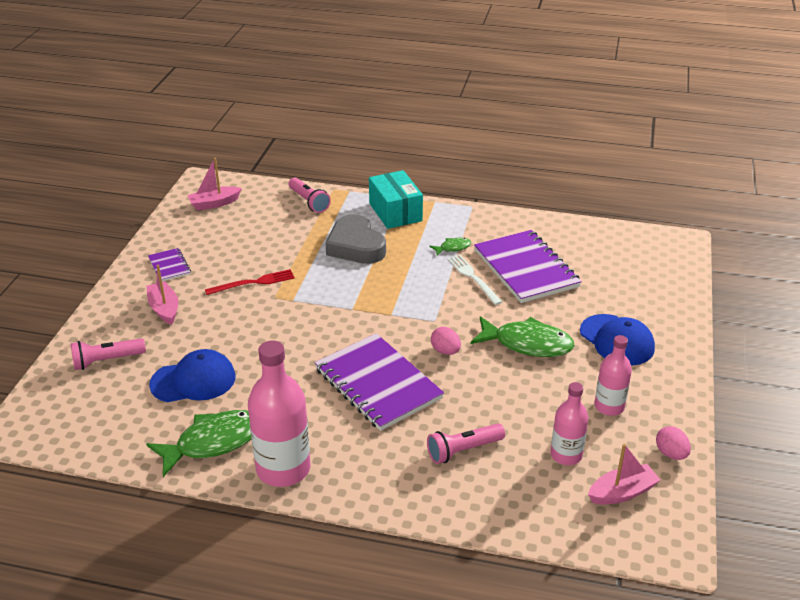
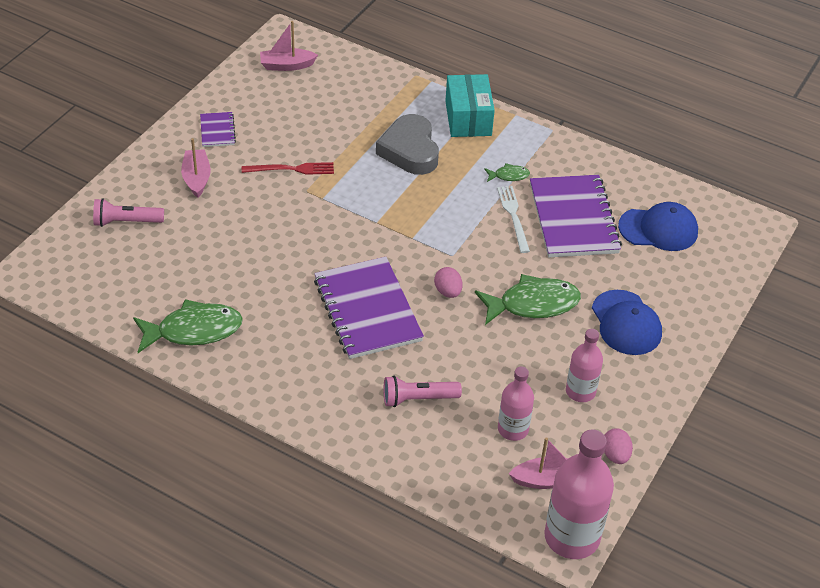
camera: 15 degrees right, 10 degrees up
(193, 380) = (198, 263): blue cap -> blue cap (658, 229)
(283, 469) = (246, 373): pink bottle -> pink bottle (572, 537)
(309, 202) = (383, 85): pink flashlight -> none
(527, 344) = (533, 304): green fish -> green fish turned 45 degrees counterclockwise

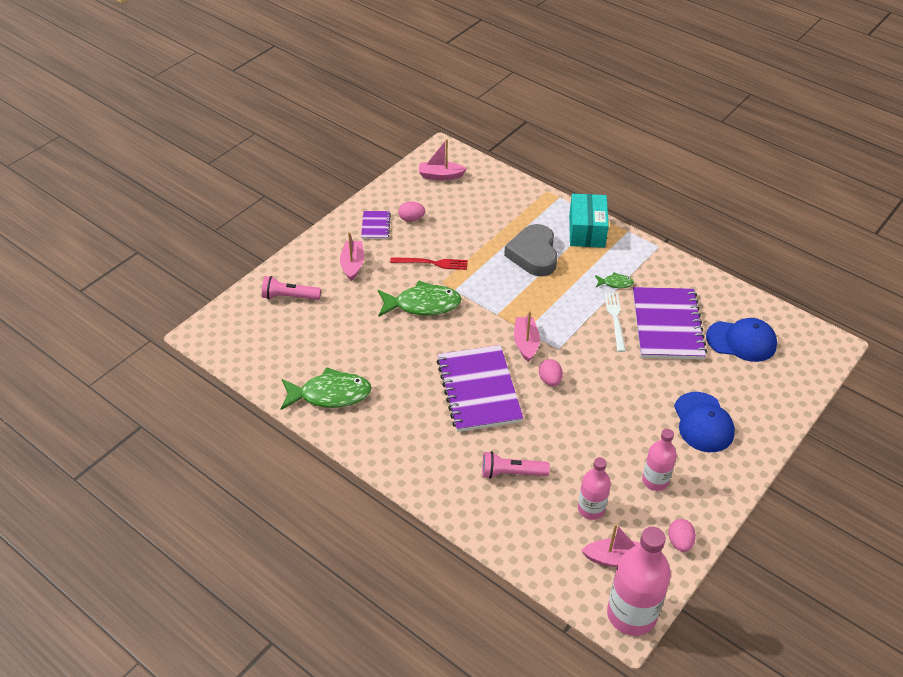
camera: 10 degrees right, 0 degrees up
(259, 119) = (411, 219): none -> pink egg
(414, 252) = (526, 343): none -> pink boat
(533, 304) = (622, 398): green fish -> green fish (423, 305)

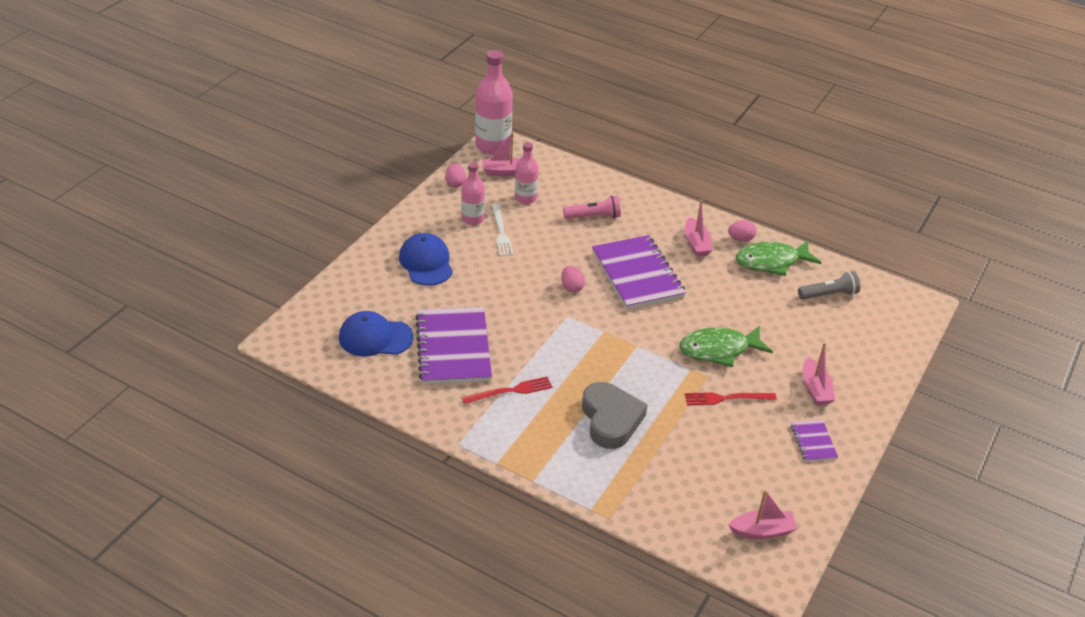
camera: 170 degrees right, 5 degrees down
(289, 297) = (862, 347): pink flashlight -> none
(290, 351) = (828, 294): none -> grey flashlight
(411, 219) = (774, 456): pink egg -> pink egg (740, 239)
(526, 343) = (601, 319): pink boat -> pink boat (696, 244)
(586, 231) = (549, 458): turquoise box -> none
(615, 283) = (510, 391): green fish -> red fork
(615, 319) = (510, 350): white fork -> white fork (501, 232)

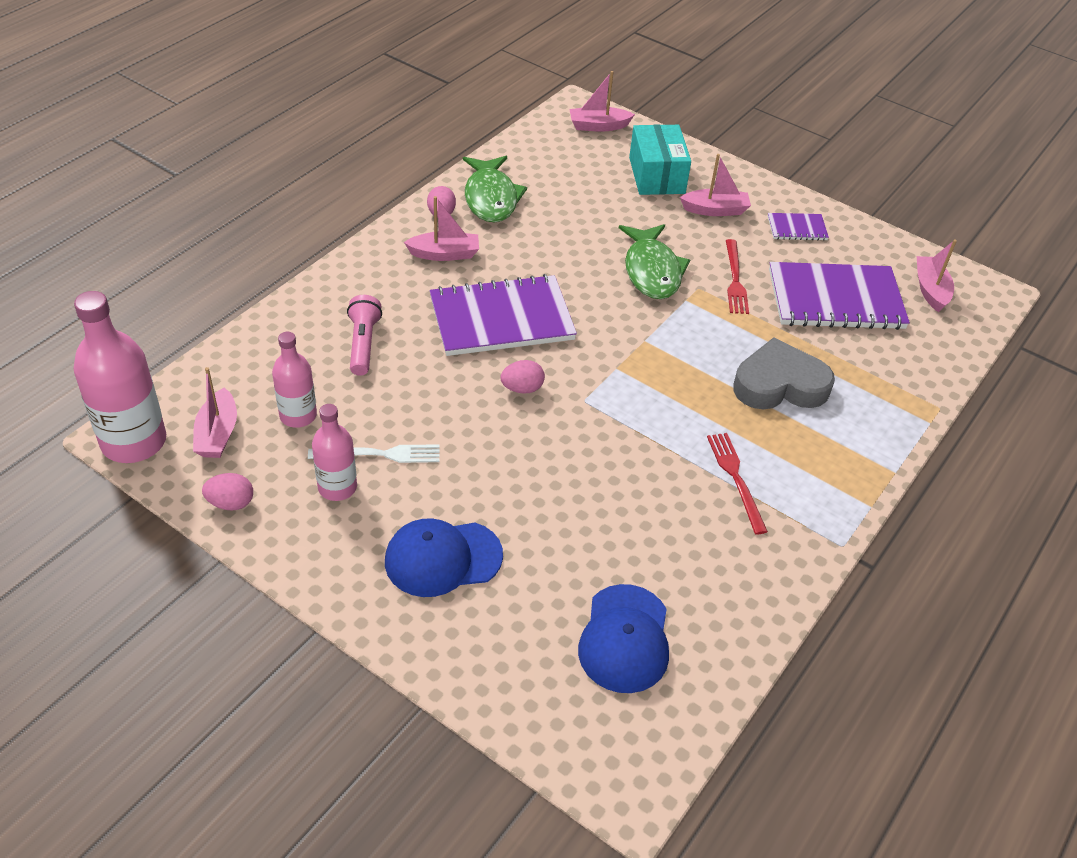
camera: 85 degrees left, 5 degrees up
(453, 348) = (649, 537): purple notebook -> purple notebook (835, 299)
(828, 294) = (556, 167): grey flashlight -> none
(847, 353) = (656, 175): none -> turquoise box
(901, 317) = (598, 126): none -> pink boat

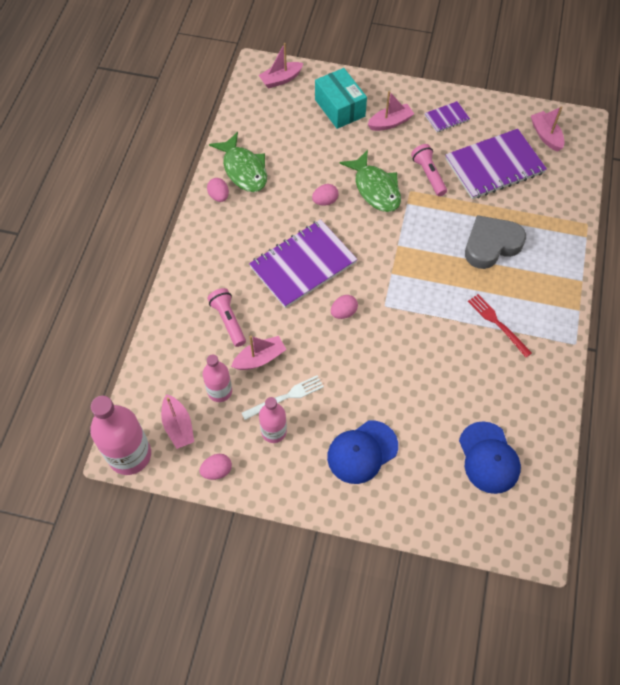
camera: 20 degrees left, 15 degrees up
(444, 254) = (239, 228): pink boat -> pink boat (260, 358)
(575, 262) = (325, 201): none -> pink egg
(735, 280) = (428, 175): red fork -> pink flashlight

